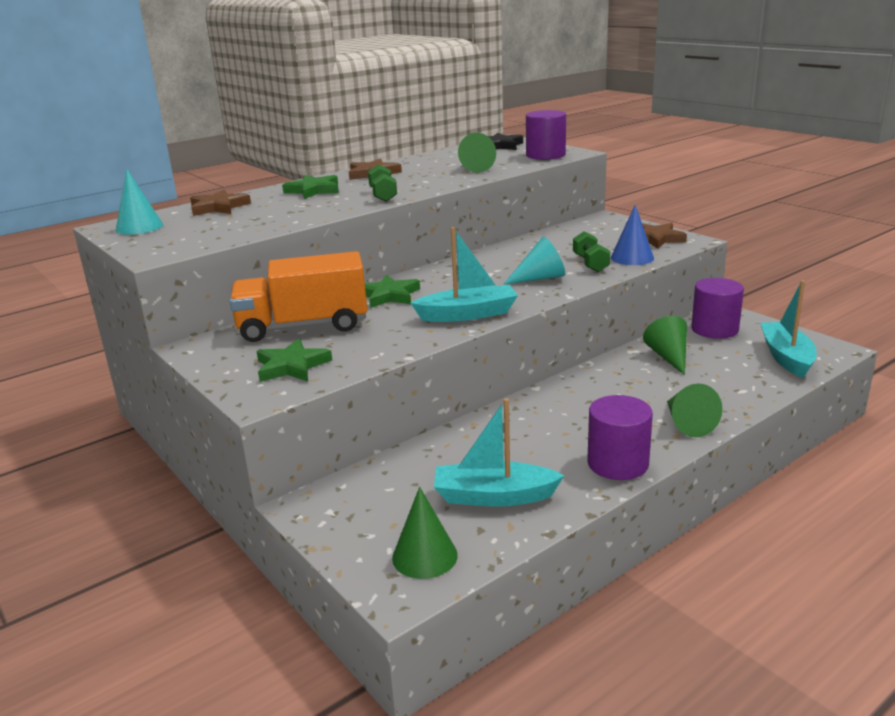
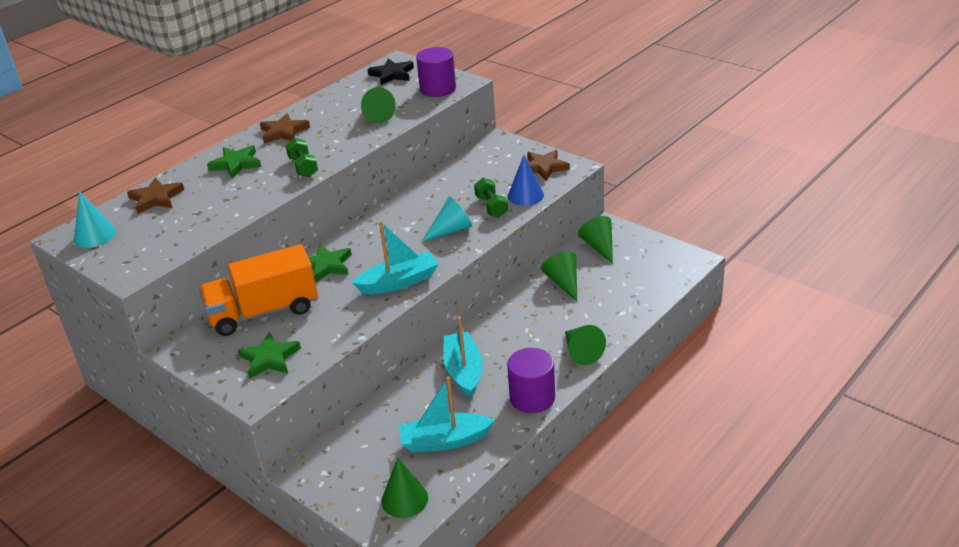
camera: 10 degrees left, 10 degrees up
(714, 329) = (599, 247): purple cylinder -> green cone
(786, 357) = (656, 273): turquoise boat -> turquoise boat (463, 371)

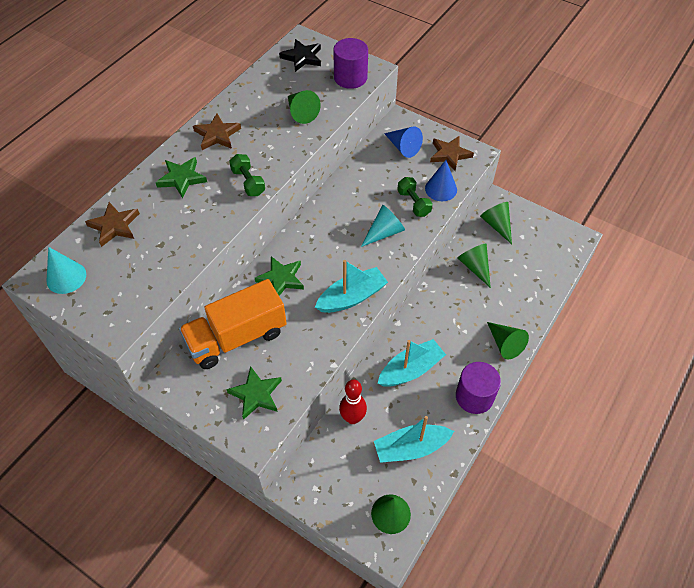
camera: 10 degrees left, 20 degrees up
(384, 412) = (352, 418): none -> red bowling pin
(463, 371) = (410, 370): turquoise boat -> turquoise boat turned 75 degrees clockwise
(493, 161) = (403, 147): none -> blue cone

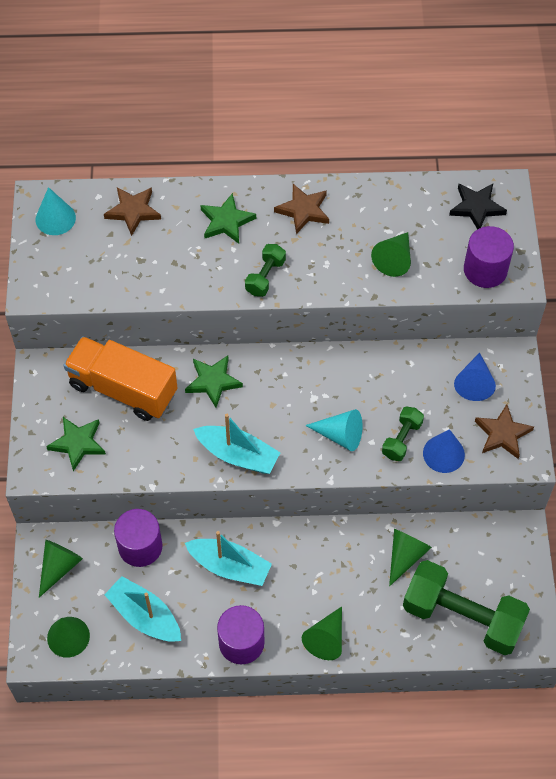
camera: 55 degrees right, 5 degrees up
(352, 418) = (140, 546): red bowling pin -> purple cylinder
(497, 225) = (483, 546): green cone -> green cone (59, 567)
(537, 263) = (462, 616): none -> green dumbbell

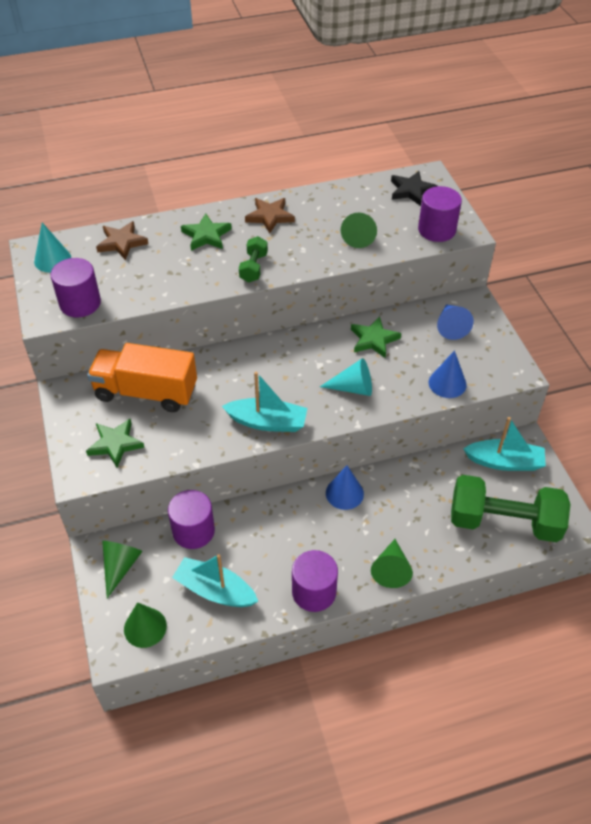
camera: 15 degrees left, 10 degrees down
(72, 282) = (80, 303): none -> purple cylinder
(213, 381) = (226, 370): green star -> green star (374, 339)
(229, 566) = (282, 528): turquoise boat -> turquoise boat (504, 462)
(306, 543) = (344, 493): none -> blue cone
(402, 439) = (407, 380): green dumbbell -> none
(405, 556) = (435, 484): green cone -> none
(502, 434) = (490, 358): brown star -> none

